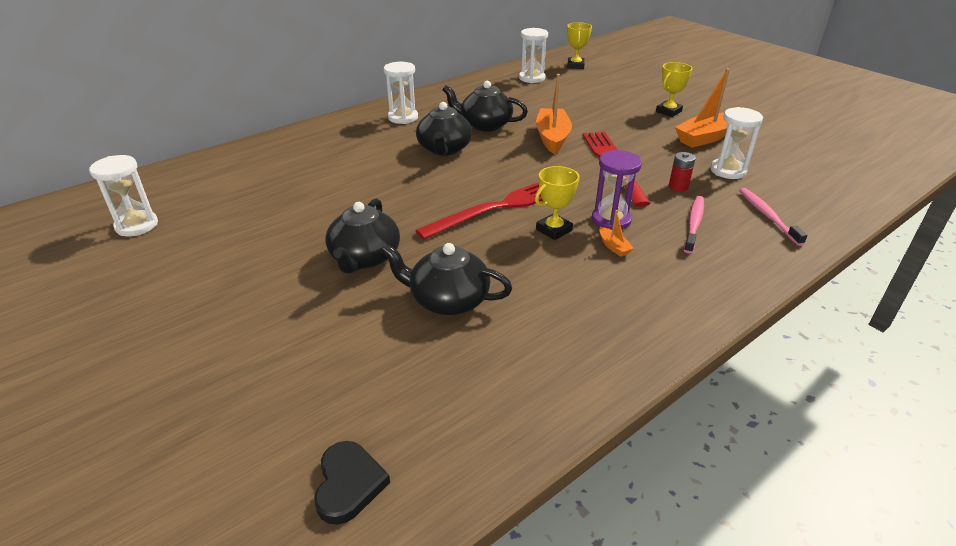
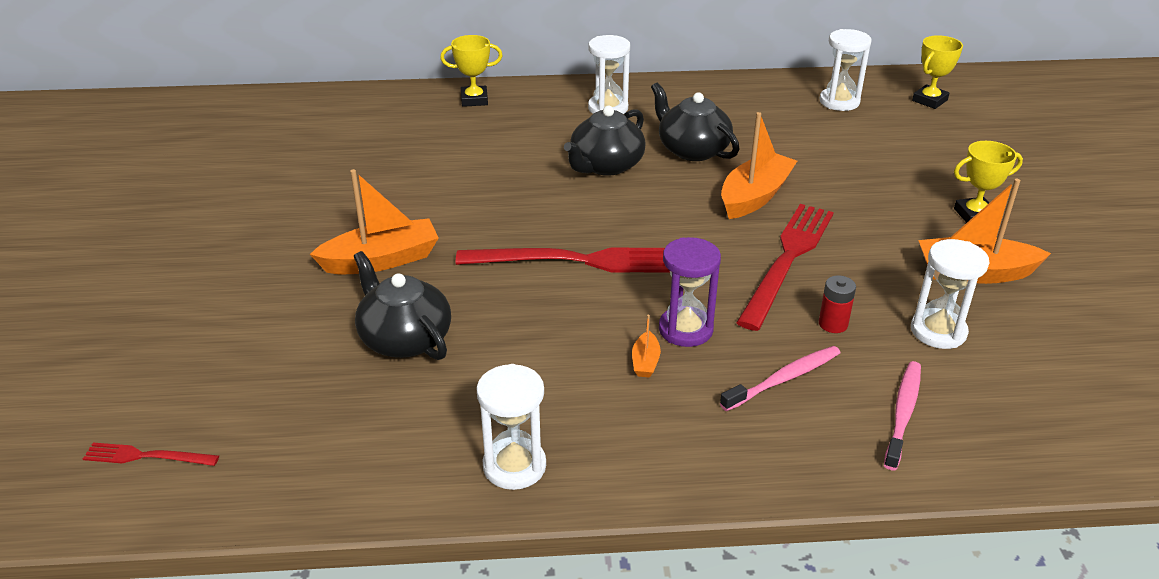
camera: 35 degrees right, 0 degrees up
(137, 225) = (236, 146): white hourglass -> white hourglass (514, 466)
(349, 484) = (146, 456): black heart -> red fork
(364, 258) = (381, 260): black teapot -> orange boat
(554, 230) = (603, 312): yellow trophy -> yellow trophy (474, 100)

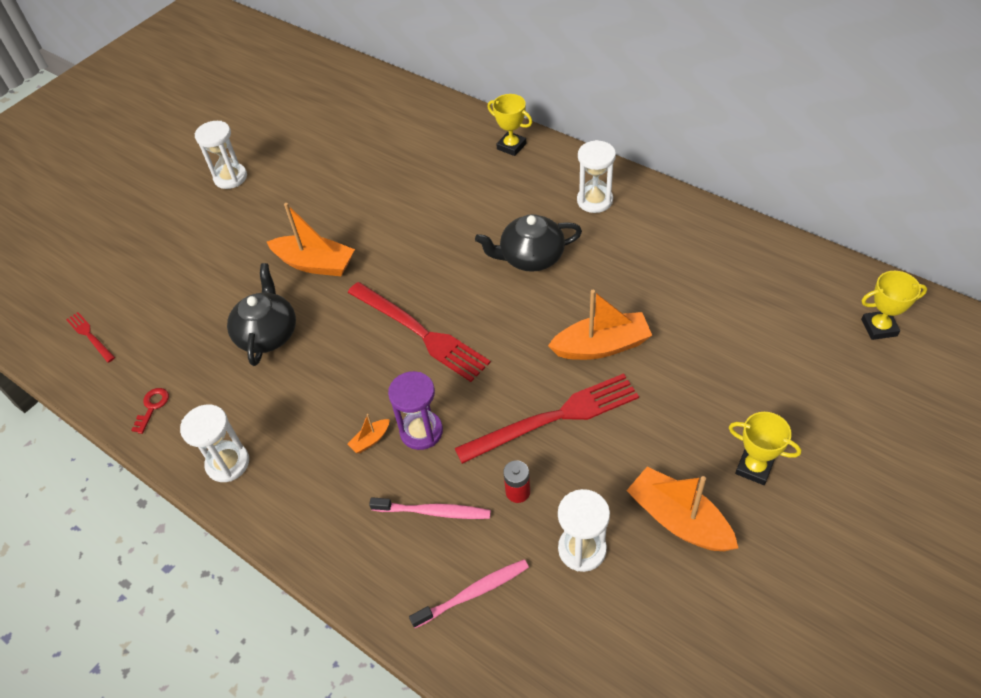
camera: 45 degrees right, 15 degrees up
(341, 472) = (152, 407): none -> red key
(692, 150) = (609, 275): black teapot -> none
(839, 102) = (791, 287): white hourglass -> white hourglass (230, 177)

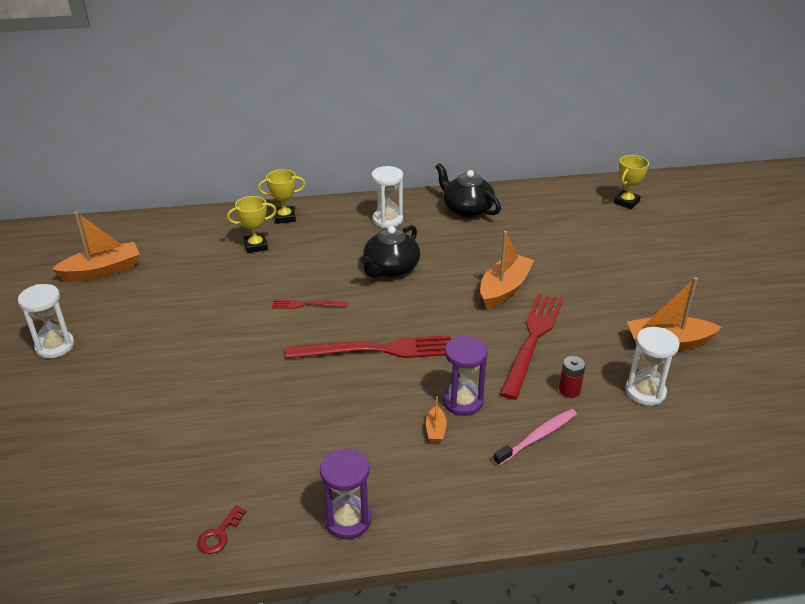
camera: 50 degrees left, 15 degrees down
(90, 336) = (69, 532): red fork -> red fork (306, 305)
(152, 407) = (219, 534): red key -> red key turned 120 degrees counterclockwise
(228, 463) = (347, 520): white hourglass -> purple hourglass
(268, 333) = (254, 422): black teapot -> black teapot (467, 209)
(315, 264) = (229, 358): orange boat -> orange boat (102, 271)
(473, 593) = (624, 459): pink toothbrush -> none
(754, 468) = (665, 296): yellow trophy -> yellow trophy (256, 246)

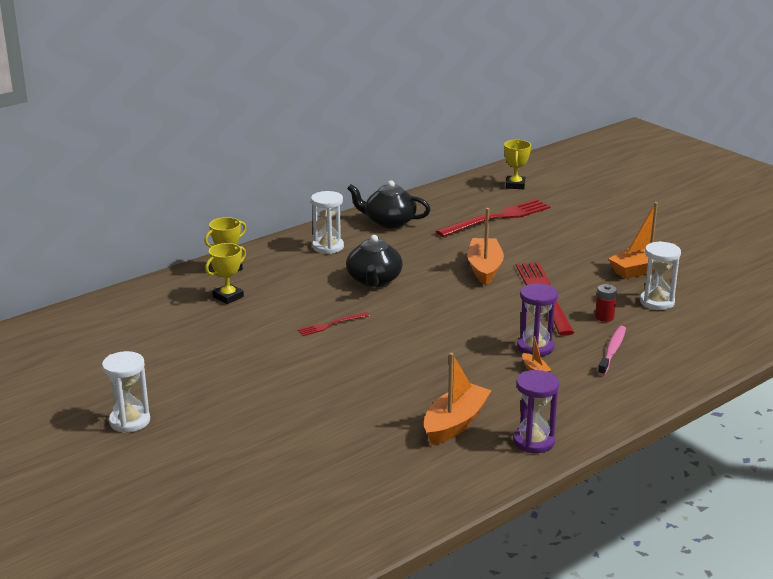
camera: 30 degrees left, 10 degrees down
(102, 271) = (97, 356): orange boat -> orange boat (455, 423)
(219, 534) = (447, 483): red key -> none
(377, 350) = (430, 336): red fork -> red fork (497, 218)

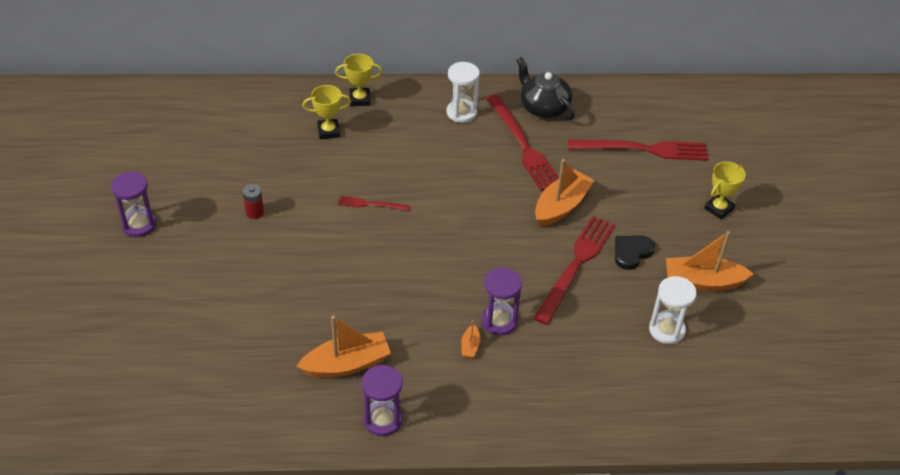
camera: 35 degrees right, 20 degrees up
(129, 421) = (139, 225): white hourglass -> purple hourglass
(374, 280) = (456, 172): black teapot -> none
(405, 247) = (523, 145): none -> red fork
(515, 185) = (709, 114): yellow trophy -> yellow trophy (718, 208)
(572, 273) = (631, 252): none -> black heart
(604, 317) = (598, 321): red battery -> red battery (254, 212)
(612, 351) = (558, 363): pink toothbrush -> none

